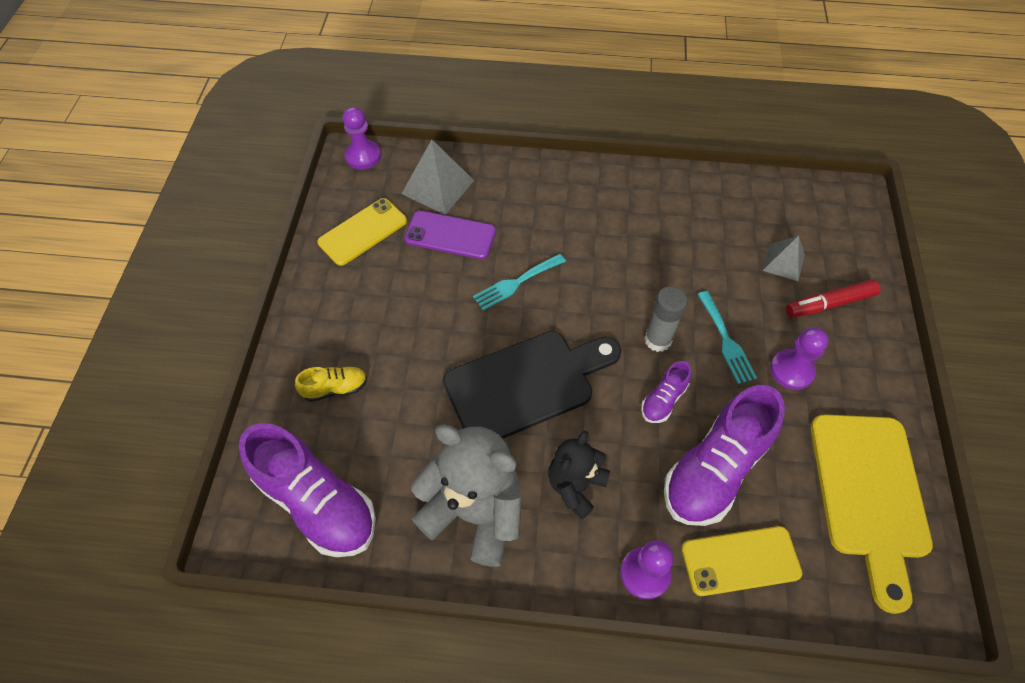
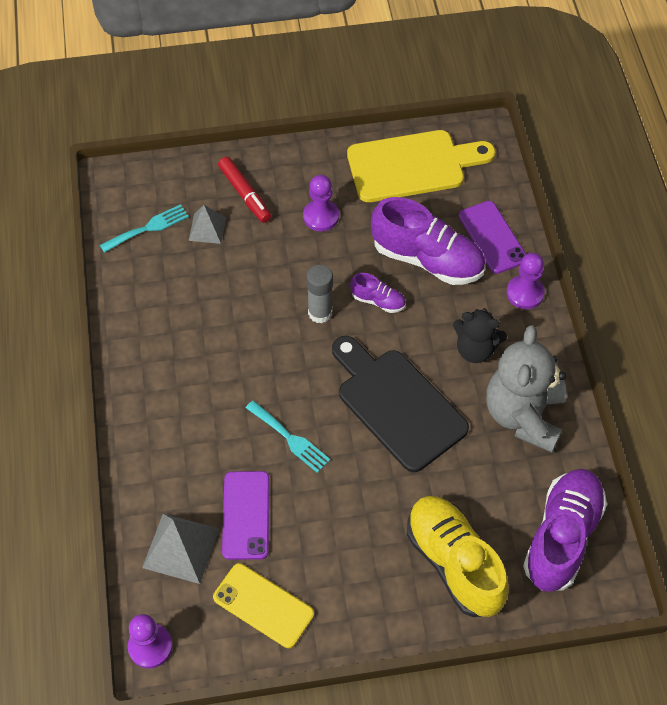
camera: 105 degrees left, 0 degrees up
(335, 388) = (454, 563): yellow shoe -> yellow shoe, size x2.12
(726, 341) = (305, 263): turquoise fork -> turquoise fork (148, 228)
(740, 561) = (492, 237): yellow phone -> purple phone

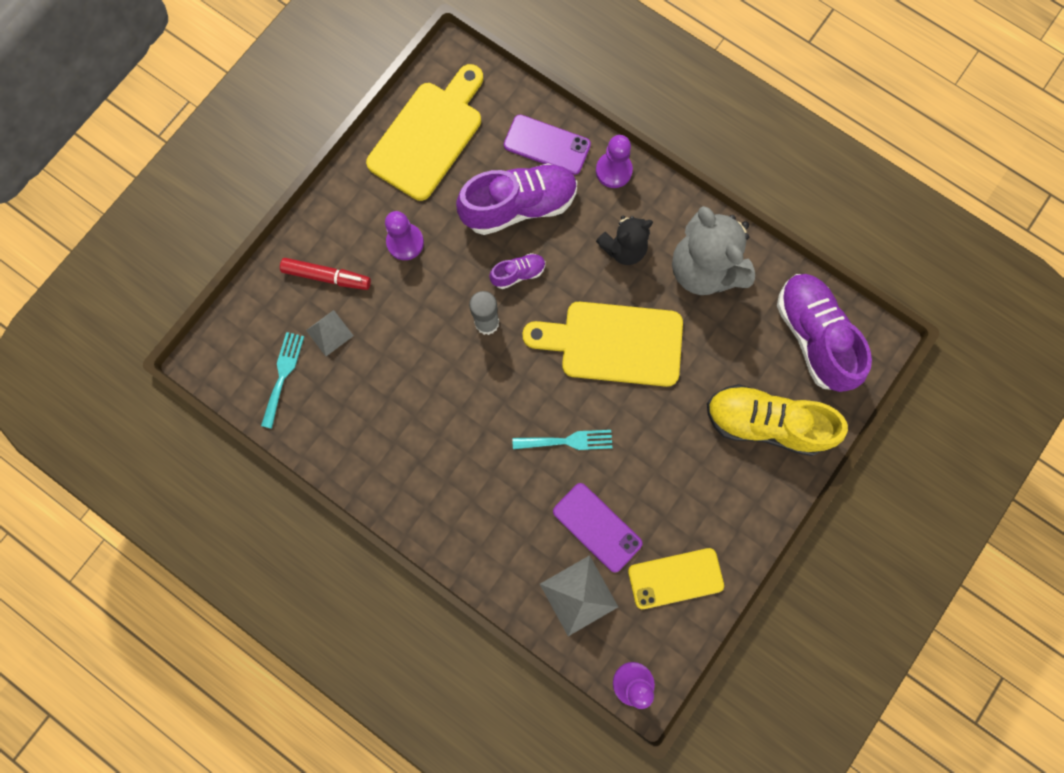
camera: 45 degrees left, 20 degrees up
(397, 405) = (613, 343): black cutting board -> yellow cutting board

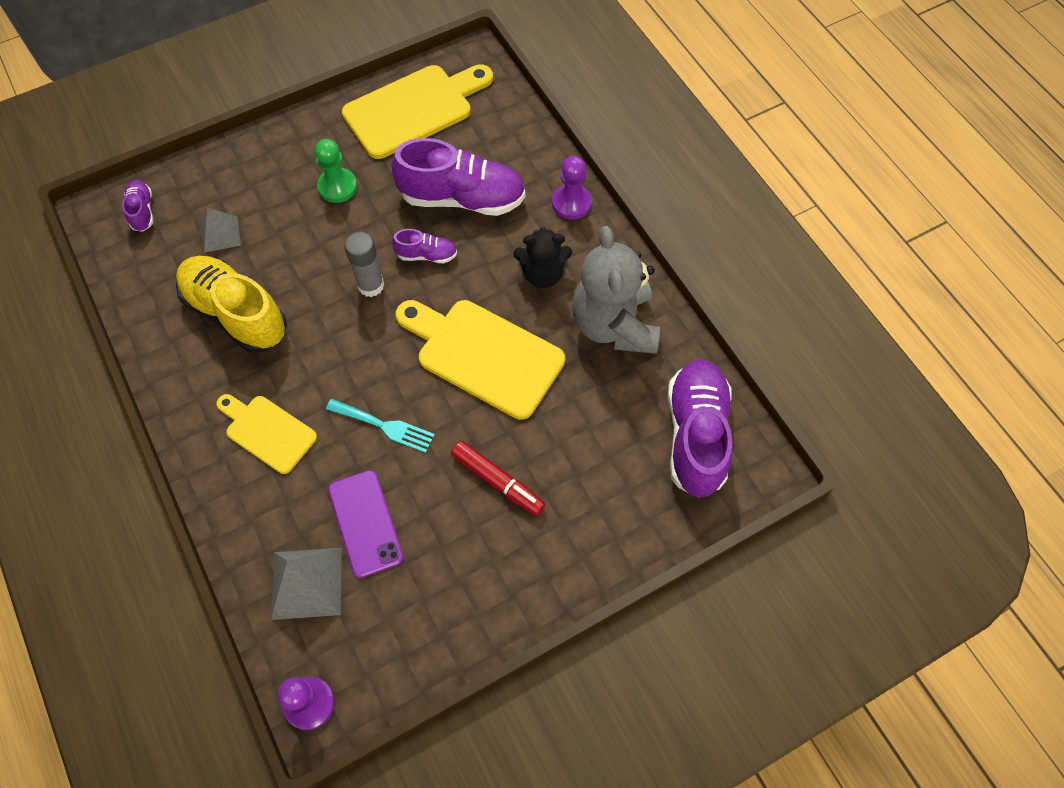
camera: 25 degrees right, 15 degrees down
(246, 342) = (142, 211): none -> purple shoe
(283, 375) = (155, 252): turquoise fork -> none
(327, 277) = (249, 187): red marker -> red marker (498, 481)
(405, 242) = (337, 187): purple pawn -> green pawn
(476, 489) = (267, 432): none -> yellow cutting board
(547, 145) = (519, 157): purple phone -> none
(675, 578) = (417, 614): yellow phone -> none
(764, 423) = (599, 498): yellow shoe -> yellow shoe (236, 314)

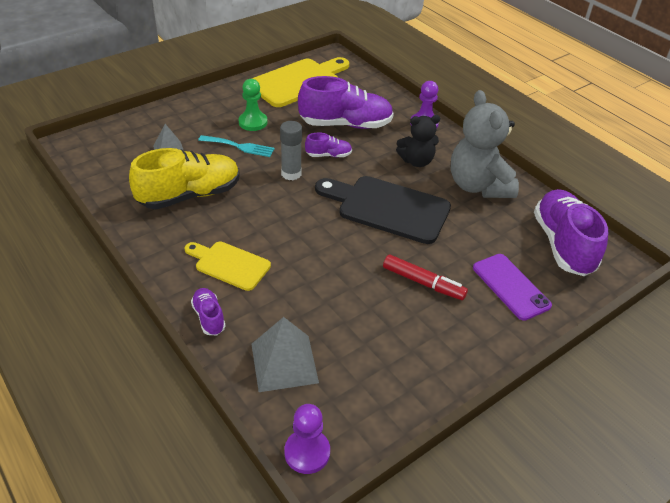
camera: 10 degrees left, 20 degrees down
(142, 211) = (106, 142): purple shoe -> purple shoe (209, 317)
(236, 314) = (190, 195): yellow shoe -> yellow shoe turned 120 degrees clockwise
(365, 523) = (324, 317): purple phone -> purple phone (511, 286)
(384, 426) = (323, 255): turquoise fork -> turquoise fork (239, 146)
(484, 355) = (388, 208): yellow cutting board -> black cutting board

